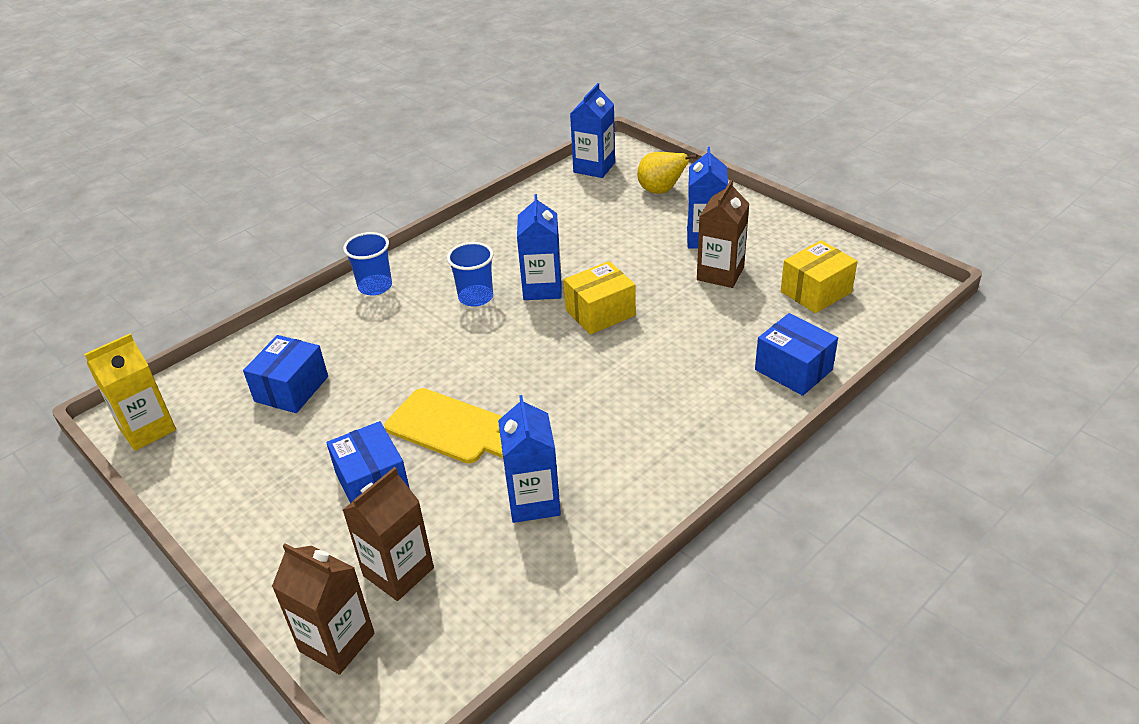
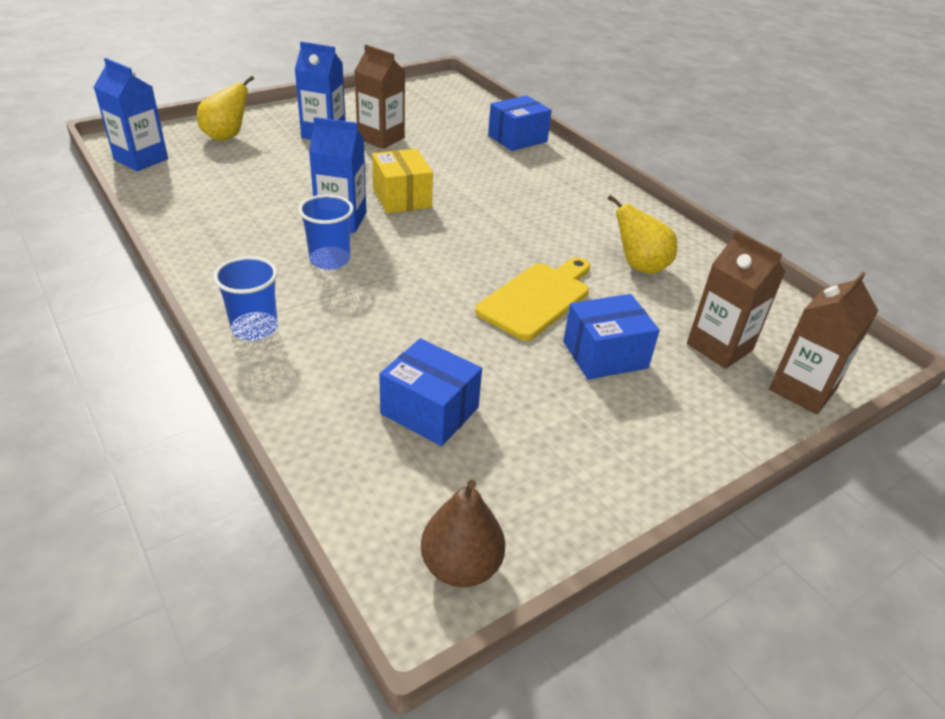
camera: 85 degrees left, 0 degrees up
(147, 429) = (461, 566): yellow carton -> brown pear
(533, 501) = (640, 266): blue carton -> yellow pear
(816, 292) = (430, 111): yellow box -> none

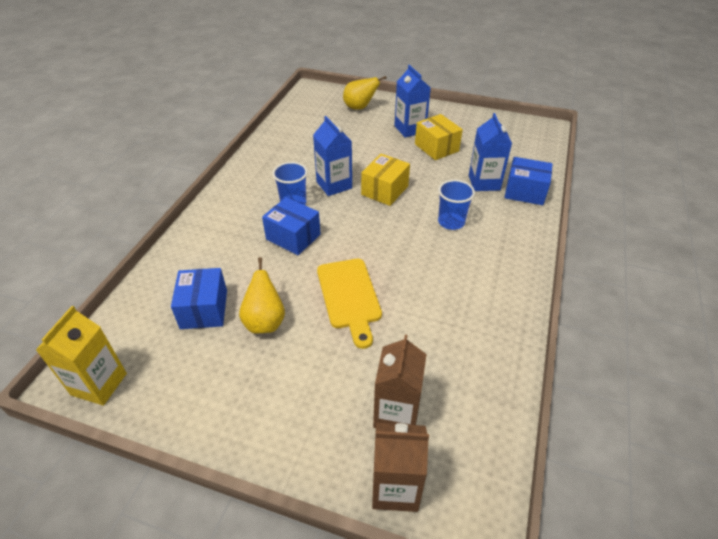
camera: 55 degrees right, 5 degrees up
(141, 159) = (305, 102): blue carton -> blue carton (484, 182)
(254, 328) = (212, 216): blue cup -> blue cup (451, 222)
(381, 138) = (436, 147): brown carton -> yellow box
(461, 566) = (99, 384): brown pear -> yellow carton
(537, 298) = (349, 297): yellow cutting board -> yellow cutting board turned 75 degrees clockwise
(605, 355) = (324, 356): blue box -> blue box (293, 237)
(640, 266) = (445, 326): yellow pear -> yellow pear (265, 322)

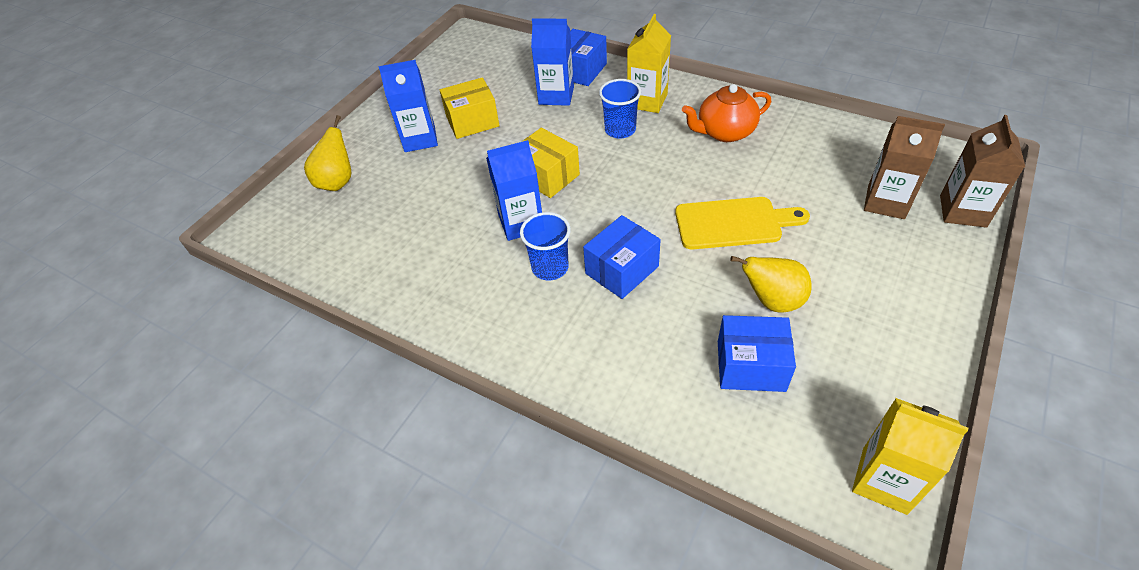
camera: 75 degrees left, 5 degrees up
(469, 288) = (725, 132): none -> orange teapot
(497, 234) = (647, 101): none -> yellow carton

